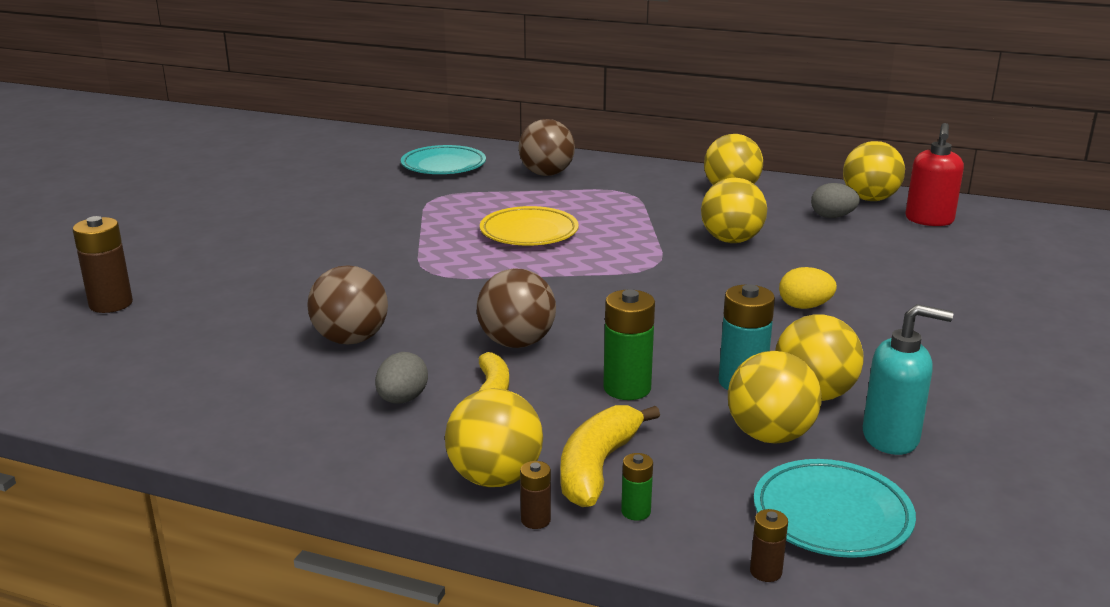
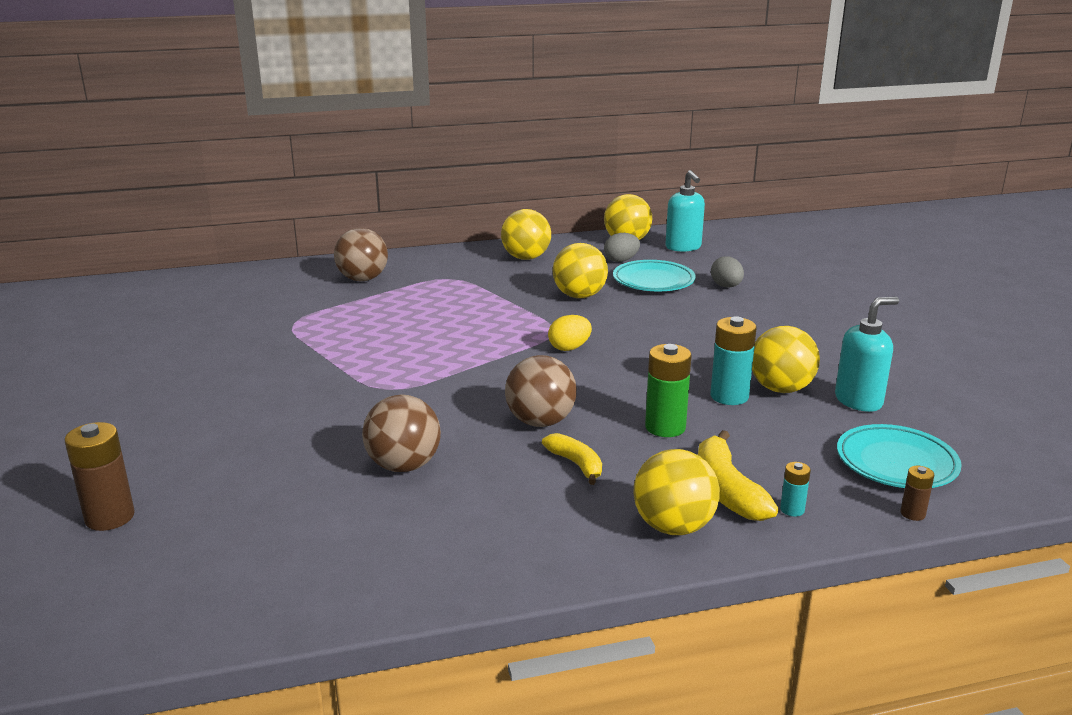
camera: 35 degrees left, 0 degrees up
(402, 399) = (520, 497): grey egg -> grey egg (726, 286)
(443, 165) = (258, 294): turquoise plate -> turquoise plate (653, 281)
(529, 232) = (420, 331): yellow plate -> none
(535, 520) = (742, 544): brown battery -> none
(636, 511) = (792, 509): green battery -> turquoise battery
(770, 435) = (794, 426): yellow ball -> none
(804, 306) = (692, 330): yellow egg -> yellow egg (569, 348)
(929, 220) = (683, 247): red soap dispenser -> turquoise soap dispenser

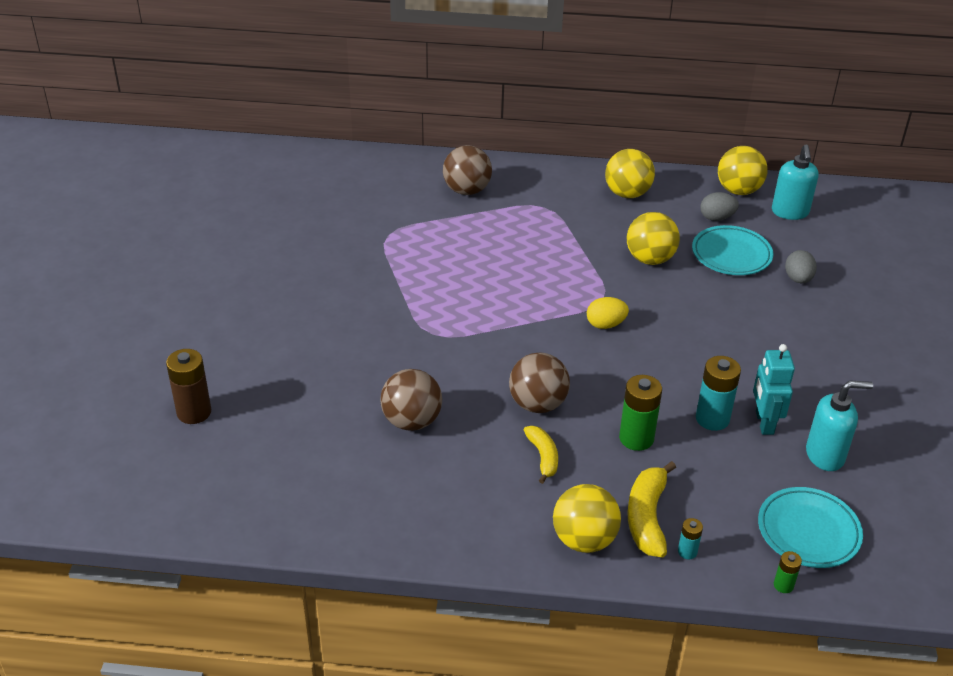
camera: 20 degrees right, 15 degrees up
(780, 389) = (764, 422): yellow ball -> turquoise robot
(912, 514) = (783, 585): brown battery -> green battery

